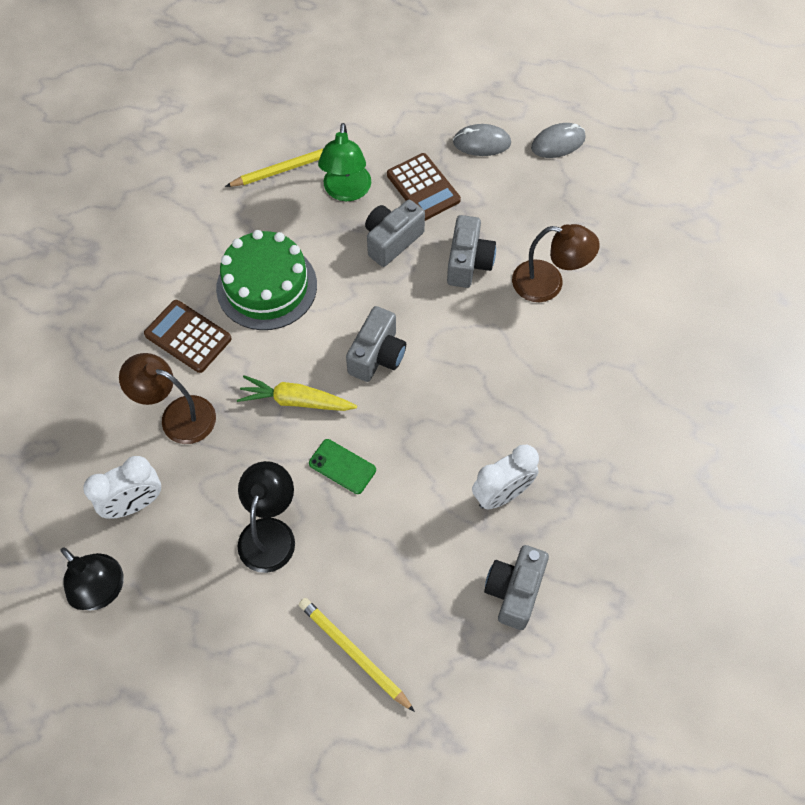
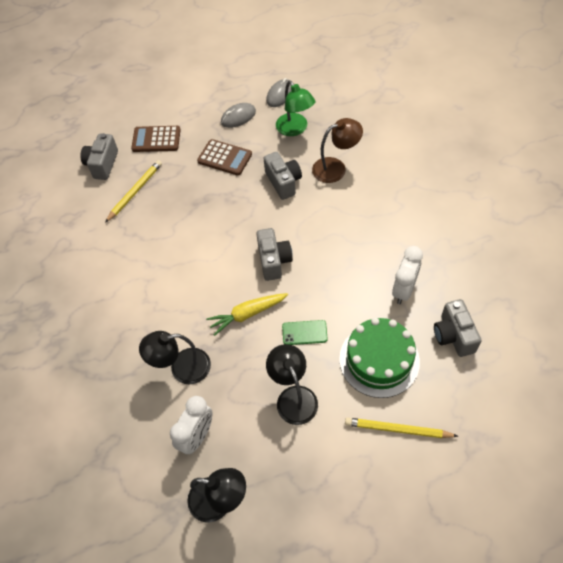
camera: 30 degrees left, 5 degrees down
(177, 416) = (182, 368): brown lamp -> black lamp
(188, 336) = (151, 319): brown calculator -> brown calculator (156, 139)
(266, 286) = (176, 263): green cake -> green cake (379, 360)
(346, 191) = (181, 184): green lamp -> green lamp (295, 129)
(392, 241) = (230, 195): grey camera -> grey camera (102, 164)

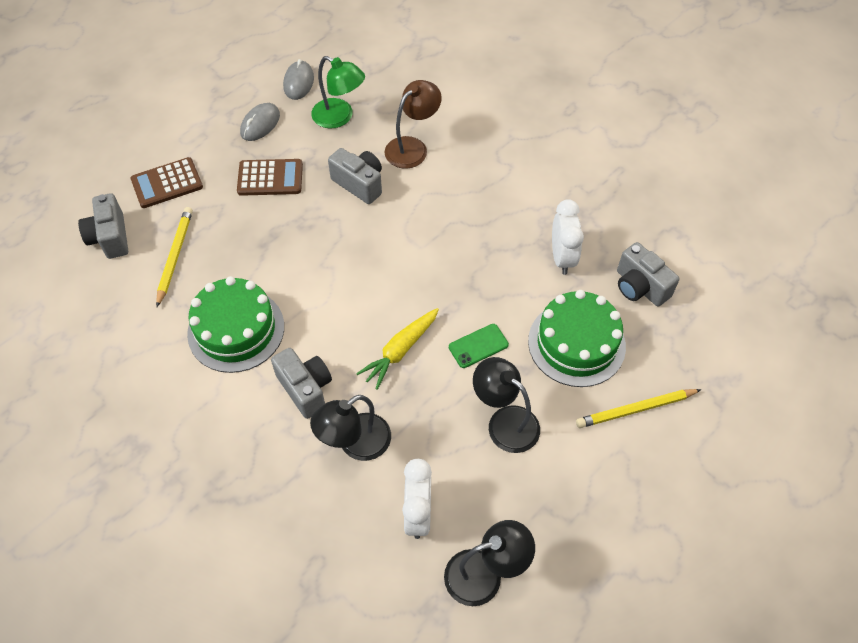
camera: 30 degrees left, 0 degrees up
(147, 257) = (236, 330): none -> green cake
(274, 261) = (398, 278): grey camera -> grey camera (305, 388)

